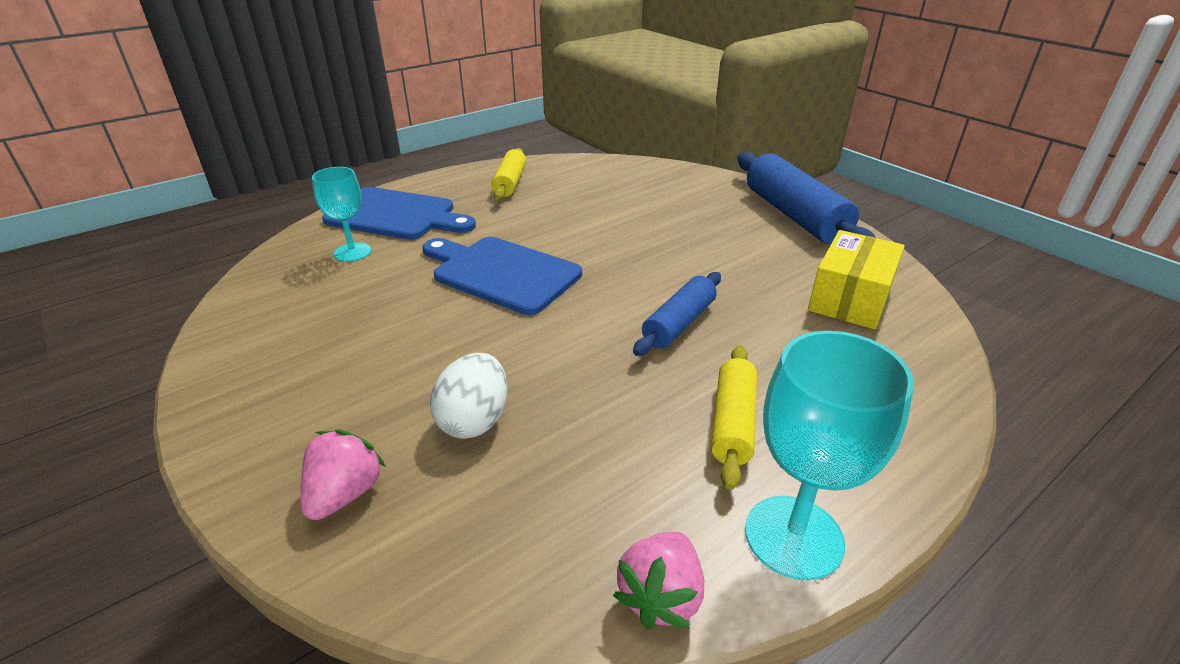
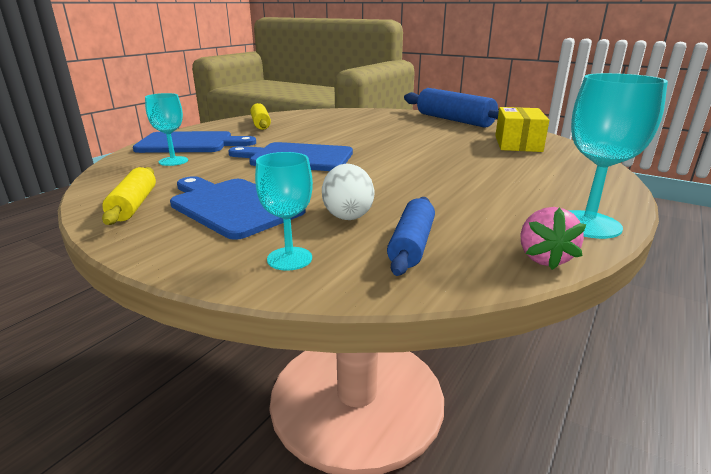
camera: 20 degrees left, 10 degrees down
(345, 494) = (289, 259): pink strawberry -> turquoise goblet
(355, 365) = (232, 206): none -> blue cutting board
(679, 323) = (434, 163): blue rolling pin -> blue rolling pin (411, 245)
(733, 423) = (507, 192): yellow rolling pin -> yellow rolling pin (134, 205)

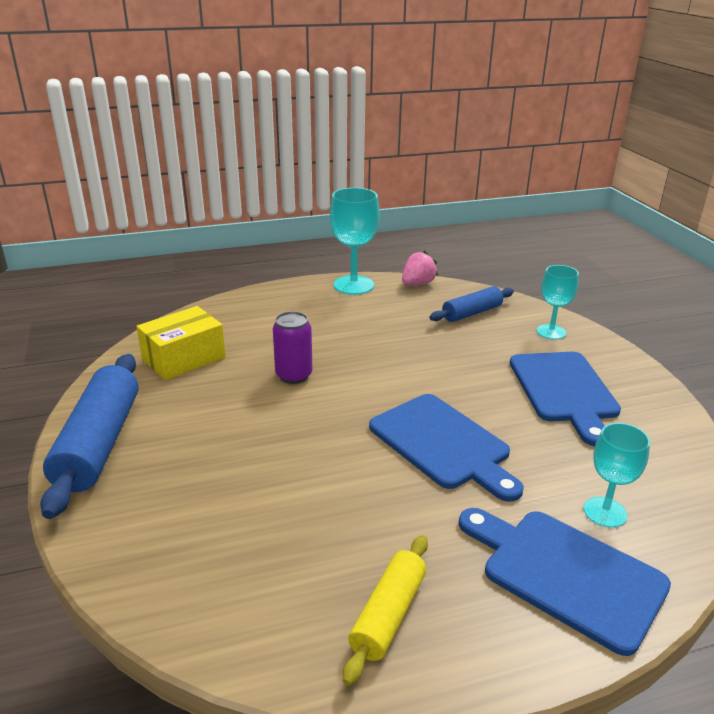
camera: 140 degrees left, 5 degrees up
(134, 205) = (655, 429): yellow rolling pin -> none
(347, 215) = (483, 346): white egg -> none
(442, 155) = (294, 375): none -> purple can

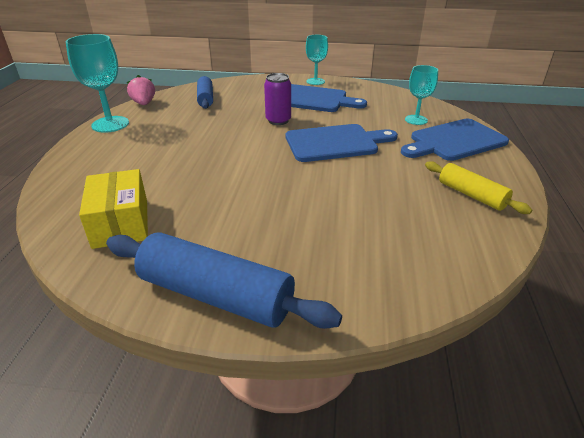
camera: 65 degrees left, 5 degrees up
(294, 375) = (210, 175): purple can -> purple can (278, 121)
(551, 332) = (253, 86): turquoise goblet -> turquoise goblet (315, 81)

